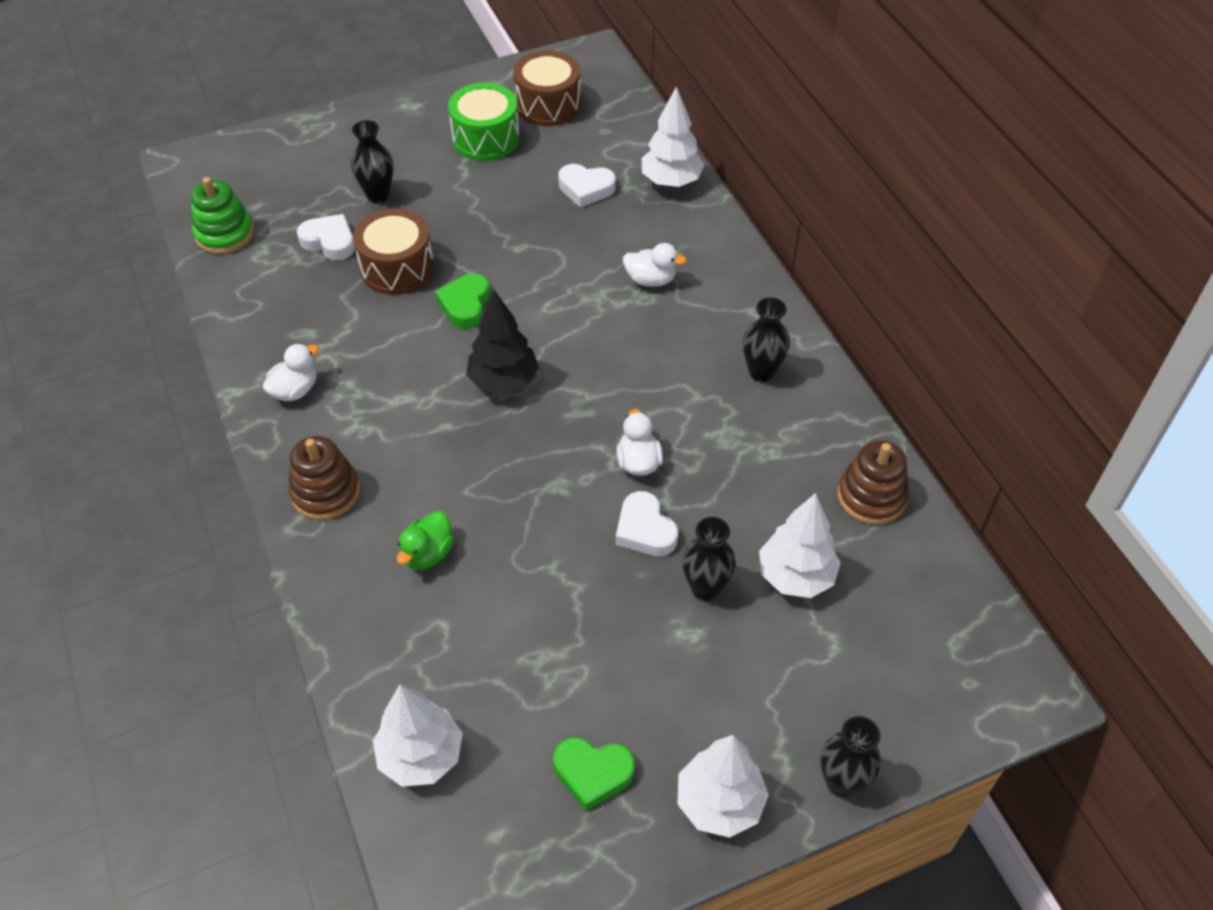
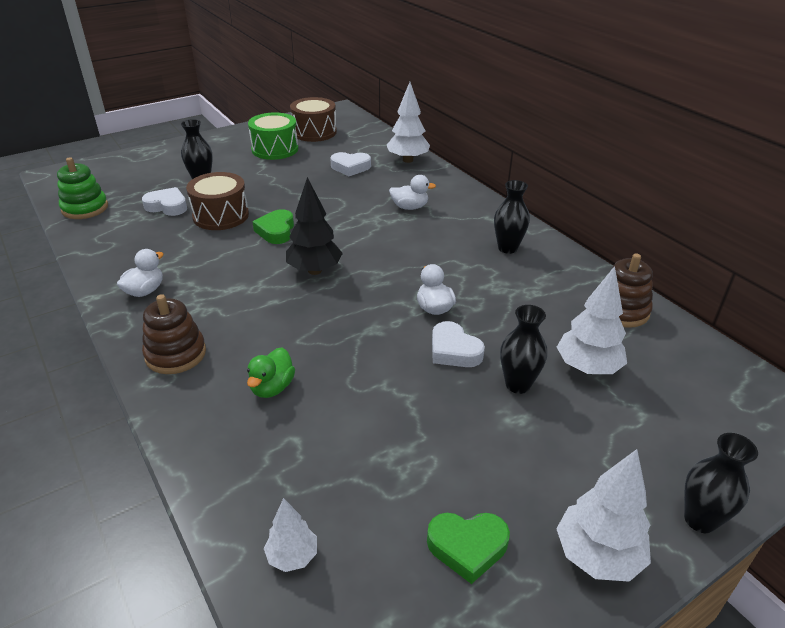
camera: 10 degrees left, 15 degrees down
(421, 756) = (292, 556): white tree -> white tree, size x0.59

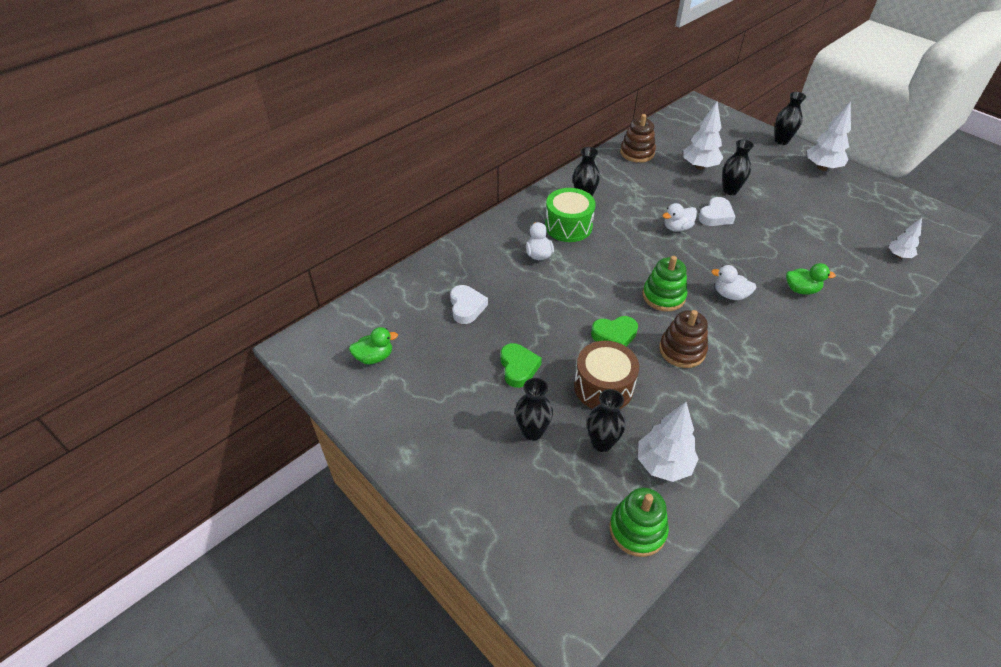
camera: 100 degrees left, 10 degrees up
(145, 291) = (749, 400): white duck -> white duck (730, 295)
(167, 206) = (602, 443): white heart -> black vase
(176, 354) = (806, 349): brown stacking toy -> brown stacking toy (682, 350)
(275, 149) = (431, 384): green drum -> green drum (568, 226)
(314, 132) = (374, 357): brown drum -> green duck
(315, 270) = (663, 296): black tree -> green stacking toy
(408, 160) = (440, 267): white tree -> white tree (663, 464)
(467, 547) = (848, 202): green heart -> green heart (518, 368)

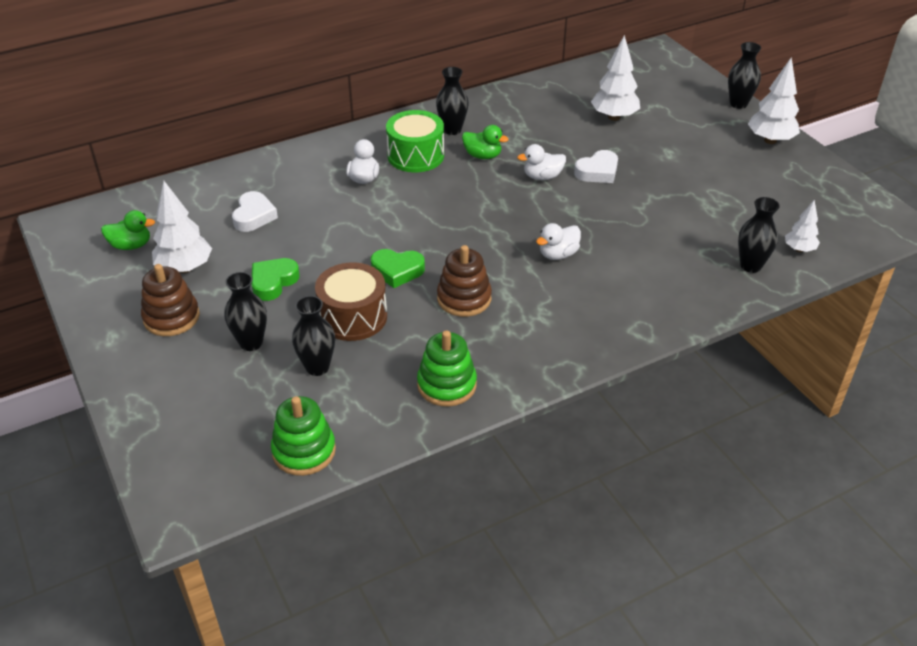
camera: 15 degrees right, 5 degrees down
(518, 368) = (273, 282): green heart -> green heart turned 150 degrees counterclockwise
(637, 153) = (547, 92): brown stacking toy -> brown stacking toy (171, 317)
(663, 296) = (479, 242): green stacking toy -> green stacking toy (447, 385)
(663, 464) = (370, 399): white tree -> white tree (185, 268)
(730, 190) = (634, 148): black vase -> black vase (750, 266)
(730, 295) = (558, 254): white duck -> white duck turned 75 degrees counterclockwise
(801, 290) = (648, 264): green duck -> green duck (482, 156)

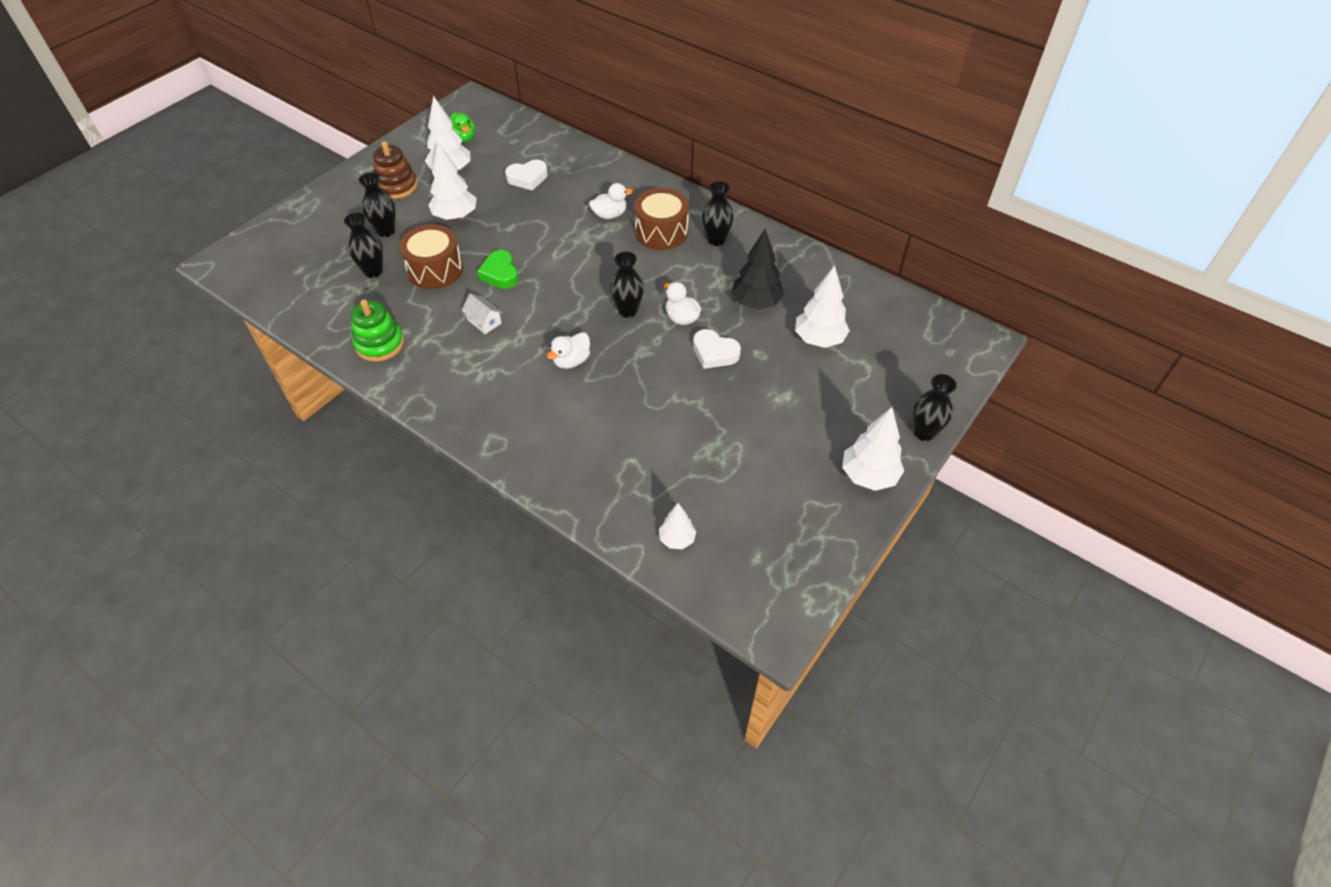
camera: 65 degrees right, 10 degrees up
(273, 282) = (456, 216): green heart -> white tree
(304, 451) = (289, 295): green stacking toy -> none
(415, 156) = (661, 232): green drum -> brown drum
(464, 298) = (484, 321): brown stacking toy -> white house
(482, 156) = (689, 271): green duck -> none
(550, 133) = (756, 303): none -> black tree
(558, 254) = (571, 361): white duck -> white duck turned 75 degrees counterclockwise
(750, 266) = (627, 504): black vase -> black vase (628, 311)

